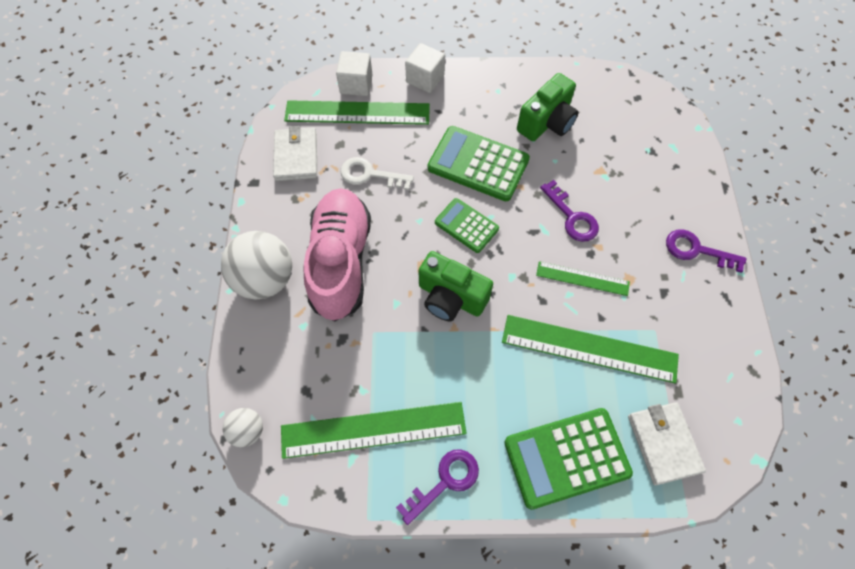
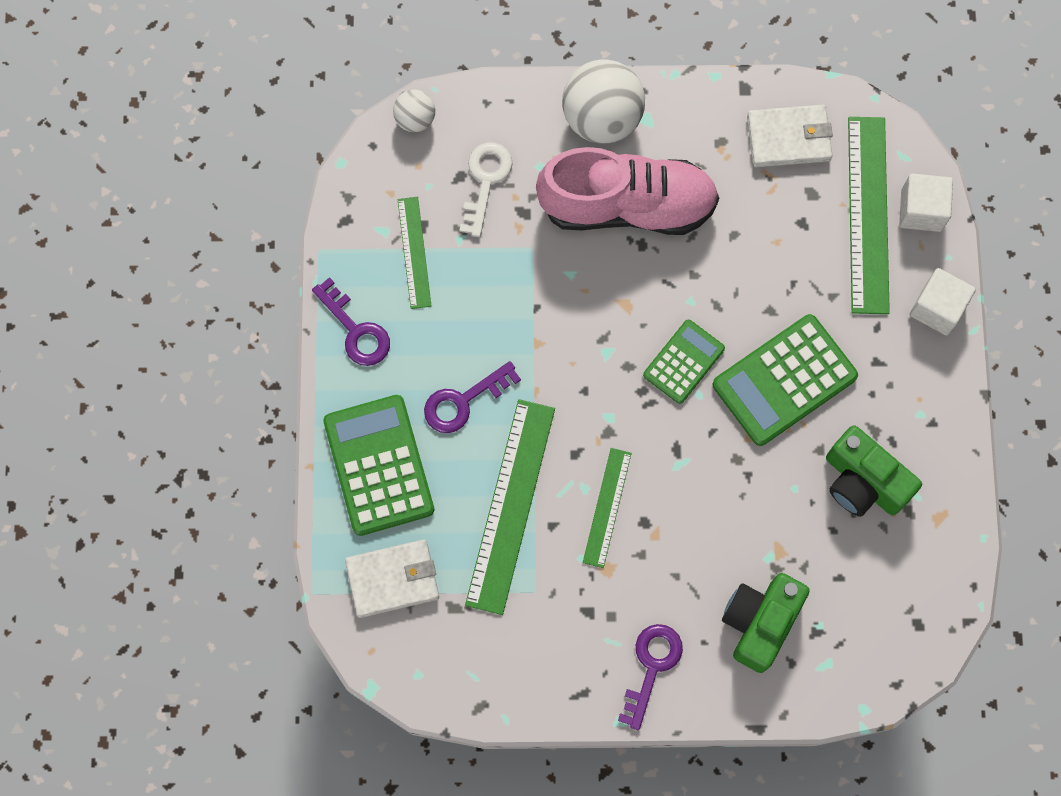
camera: 90 degrees right, 10 degrees up
(370, 174) = (762, 235): white key -> white key (485, 181)
(373, 429) = (414, 252): green ruler -> green ruler, size x0.56
(451, 297) = (578, 340): green camera -> green camera (760, 622)
(478, 164) = (784, 380): green calculator -> green calculator turned 150 degrees counterclockwise
(572, 217) = (700, 503): purple key -> purple key (463, 401)

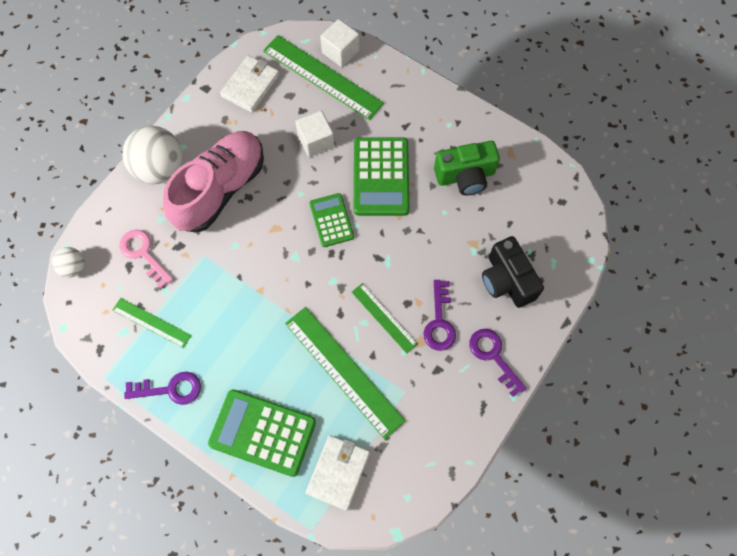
camera: 55 degrees left, 5 degrees down
(463, 401) = (262, 356): purple key -> purple key (439, 322)
(485, 181) = (143, 254): white key -> pink key
(760, 622) = (507, 280): green camera -> black camera
(937, 308) = (398, 79): white cube -> white cube (316, 141)

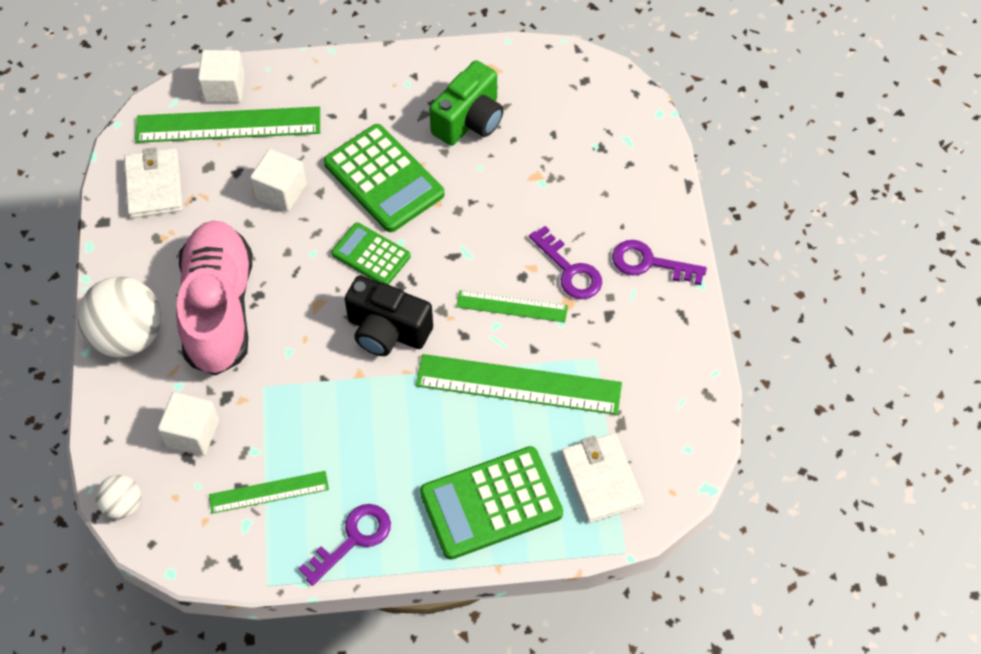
camera: 40 degrees left, 10 degrees down
(143, 254) = (192, 433): pink key -> white cube
(507, 280) = (599, 187): black camera -> black camera (387, 331)

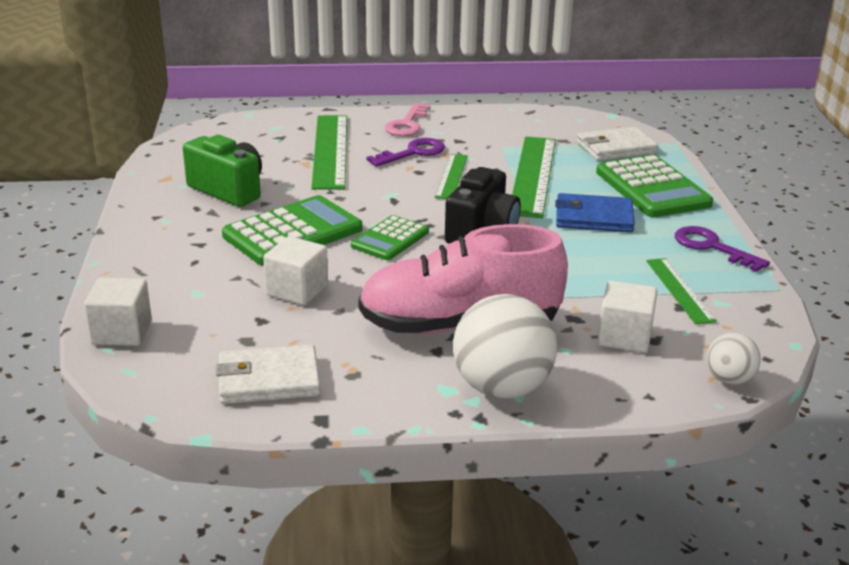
camera: 90 degrees left, 30 degrees down
(228, 125) = (184, 328): green ruler -> green ruler (330, 151)
(417, 434) = (593, 218): none -> blue wallet
(649, 263) = (407, 124): purple key -> pink key

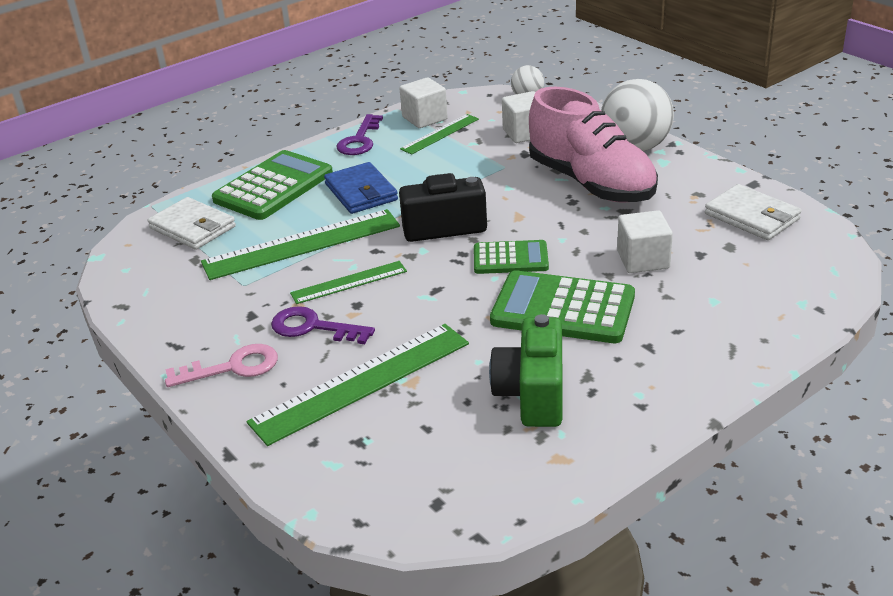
camera: 120 degrees left, 5 degrees up
(122, 332) = (808, 300): white cube -> white cube (424, 118)

